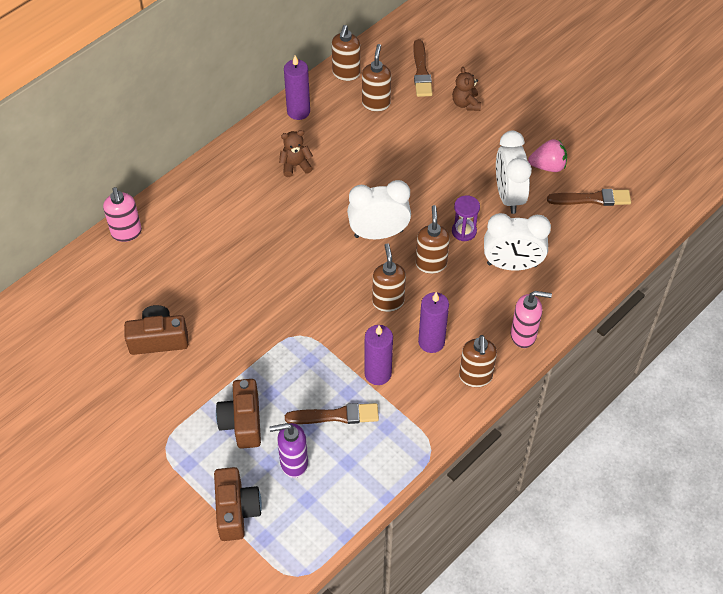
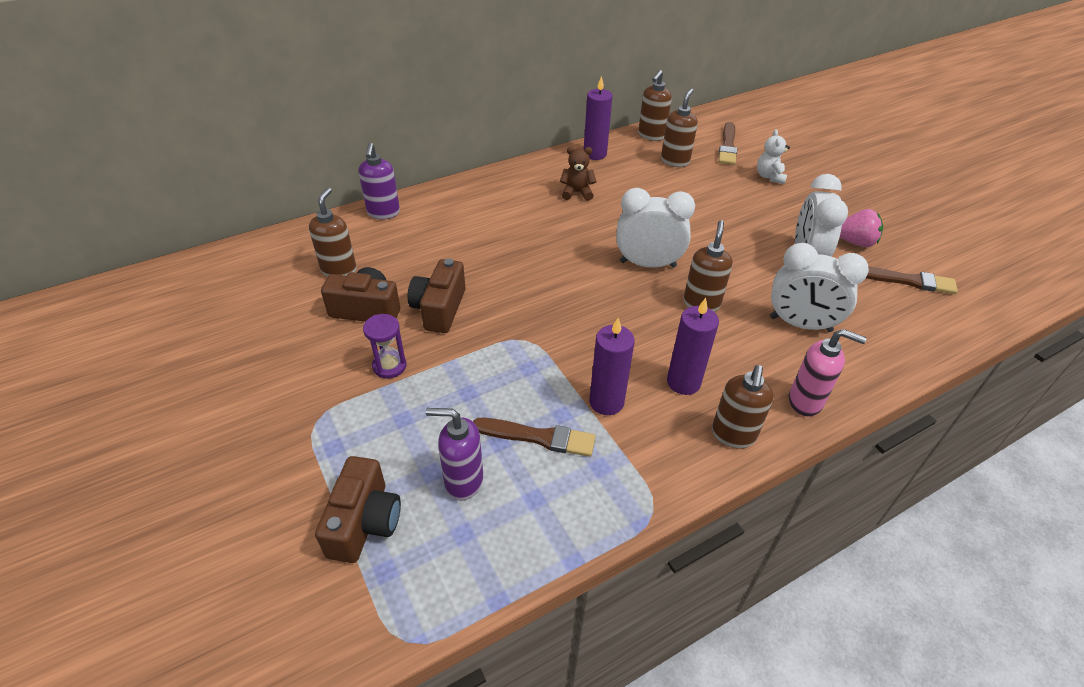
camera: 15 degrees right, 10 degrees down
(126, 233) = (383, 213): pink soap dispenser -> purple soap dispenser
(242, 422) = (420, 416): brown camera -> brown camera (439, 309)
(388, 301) = (640, 329): brown soap dispenser -> brown soap dispenser (339, 270)
(464, 231) = (747, 281): purple hourglass -> purple hourglass (389, 366)
(466, 104) = (769, 177): brown teddy bear -> white teddy bear

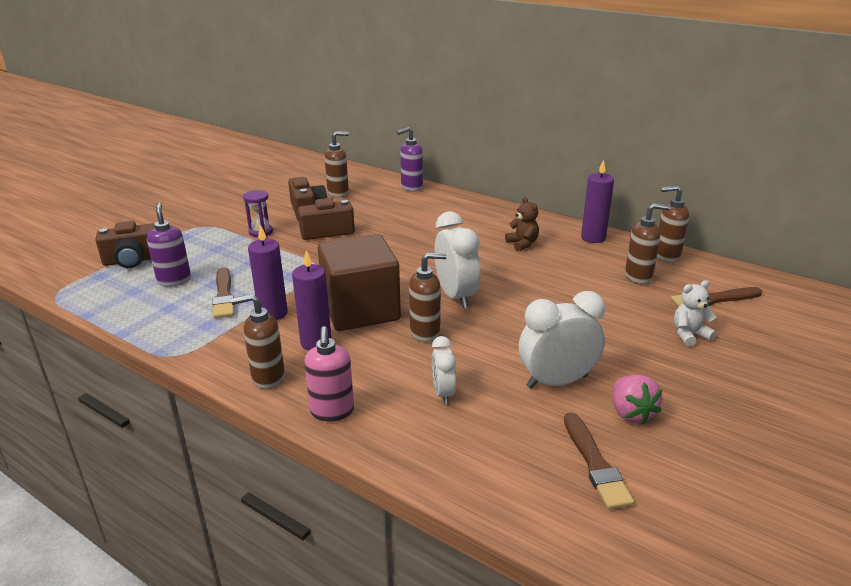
camera: 65 degrees right, 15 degrees down
(637, 333) = (361, 309): none -> brown cube
(800, 324) = (443, 393): white clock -> white clock, size x0.57

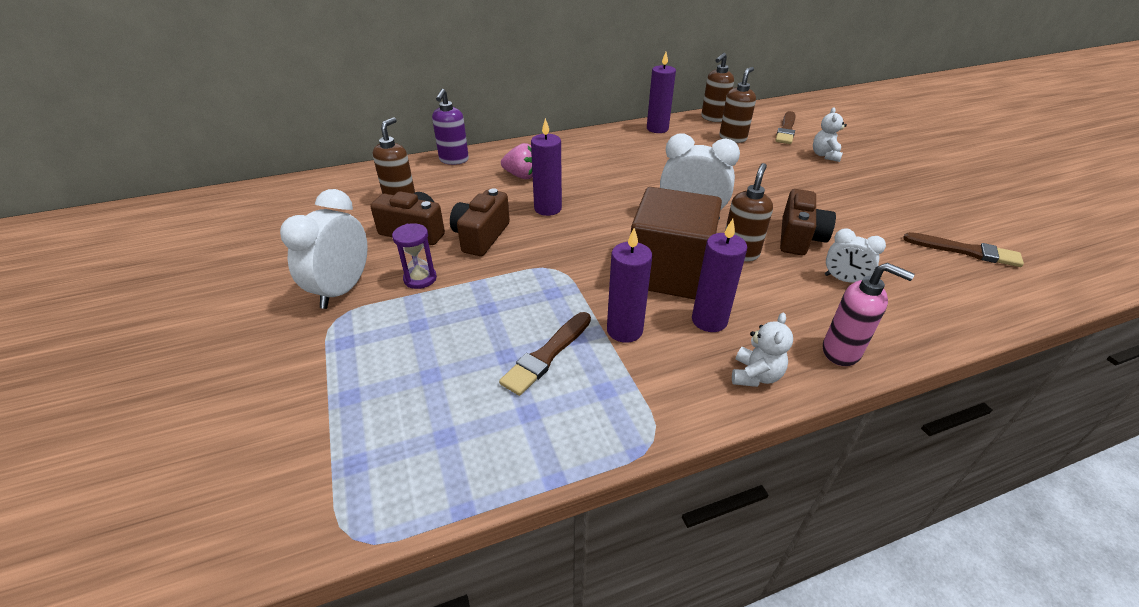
camera: 55 degrees left, 10 degrees up
(132, 260) = (350, 413): brown camera -> brown camera (799, 238)
(174, 280) = (460, 387): purple soap dispenser -> none
(224, 295) = (547, 355): brown brush -> brown brush turned 105 degrees clockwise
(268, 378) = (755, 375): brown soap dispenser -> white teddy bear
(390, 239) = (548, 208): none -> purple candle
(522, 244) = (634, 156): brown teddy bear -> none
(557, 381) = (855, 224): white clock -> white clock (342, 290)
(631, 413) = (909, 213): pink strawberry -> pink strawberry (522, 176)

